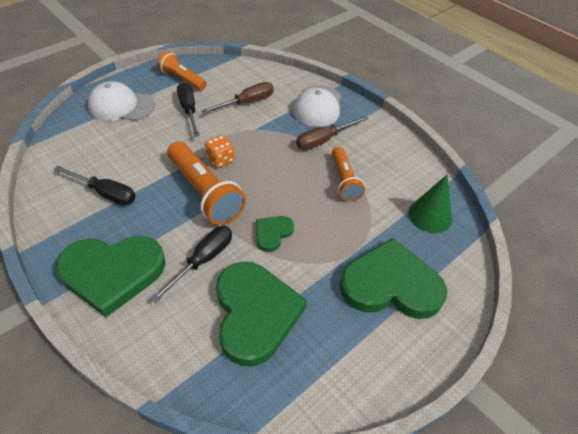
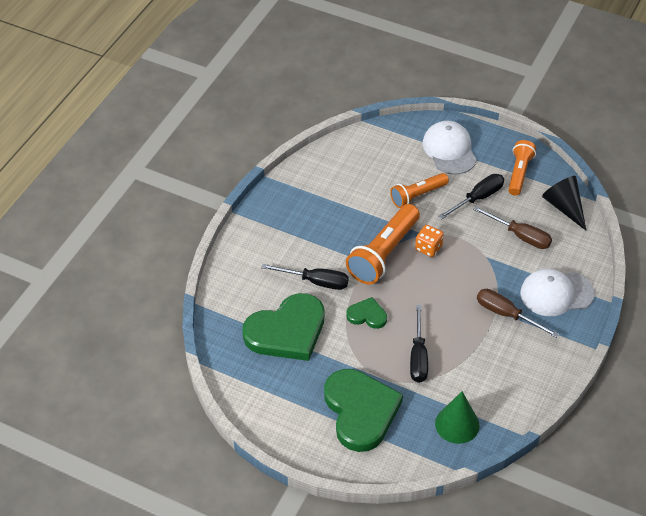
camera: 70 degrees right, 0 degrees up
(105, 193) = (344, 193): black screwdriver -> black screwdriver (418, 356)
(112, 273) = (275, 235): green heart -> none
(235, 71) = (564, 207): none -> black cone
(344, 181) = (460, 346): orange flashlight -> orange flashlight (417, 195)

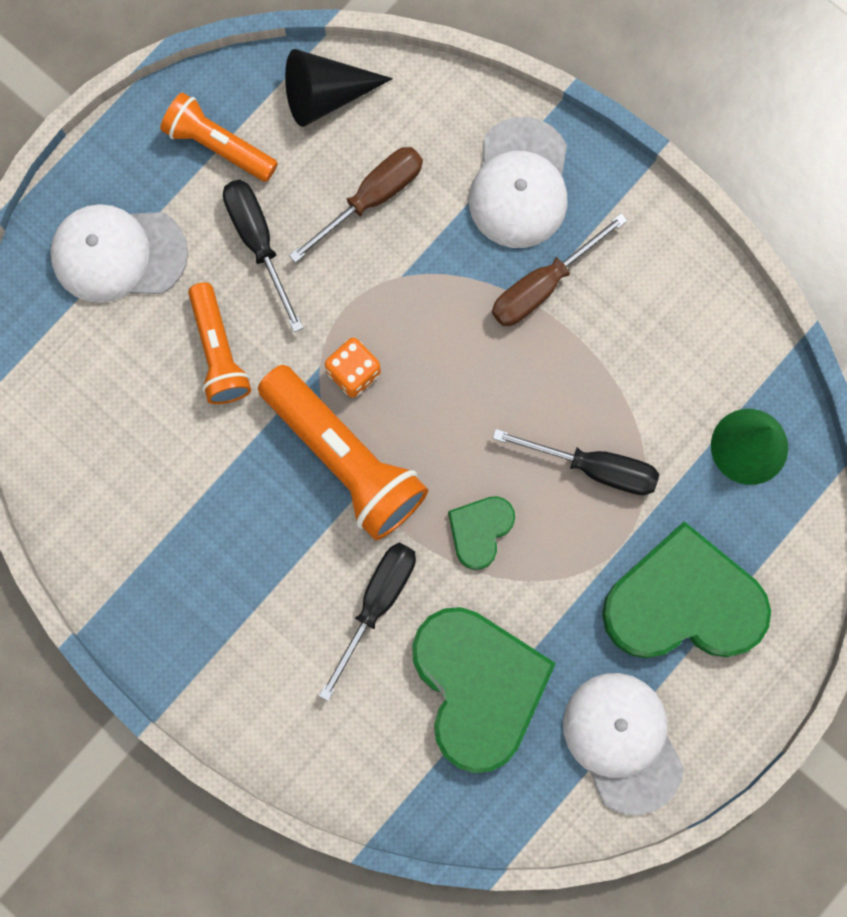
camera: 75 degrees left, 30 degrees up
(277, 399) = (623, 742): none -> white cap

